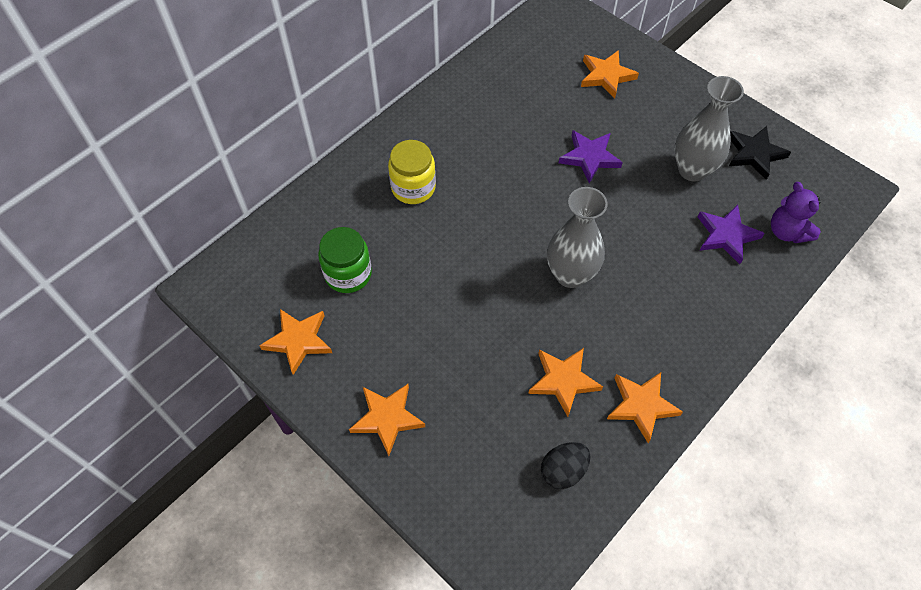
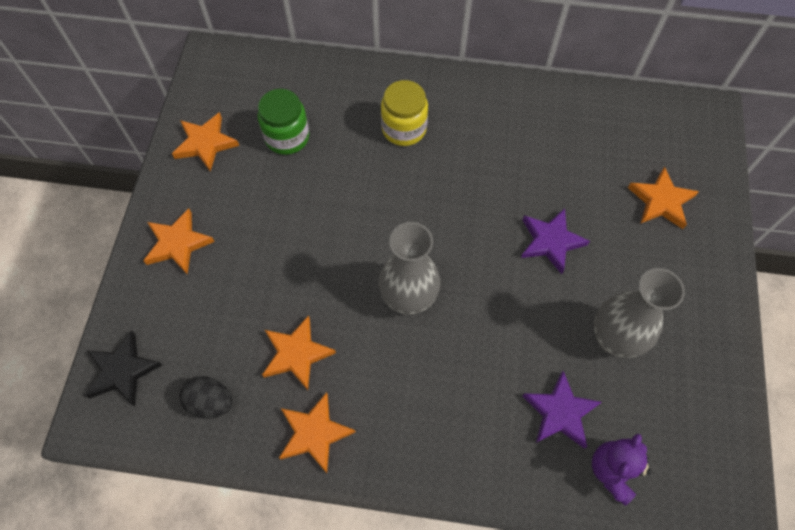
camera: 55 degrees right, 5 degrees up
(754, 154) = (687, 388): black star -> black star (122, 371)

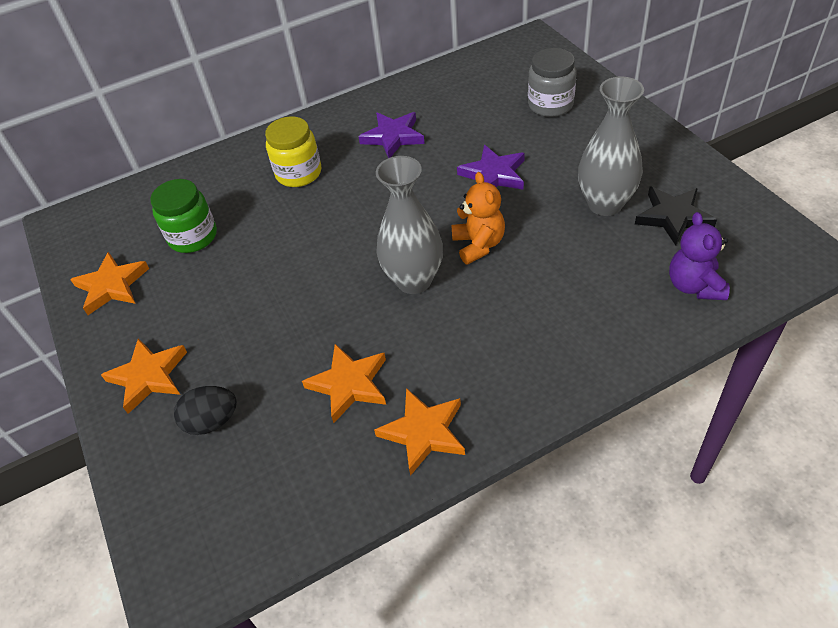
camera: 30 degrees left, 15 degrees down
(122, 371) = (176, 517): black star -> black star (673, 217)
(211, 402) = (297, 479): black egg -> black egg (212, 421)
(482, 302) = (478, 245): none -> orange teddy bear
(560, 412) = (615, 275): purple star -> purple star (393, 137)
(661, 201) = (550, 105): orange star -> grey jar

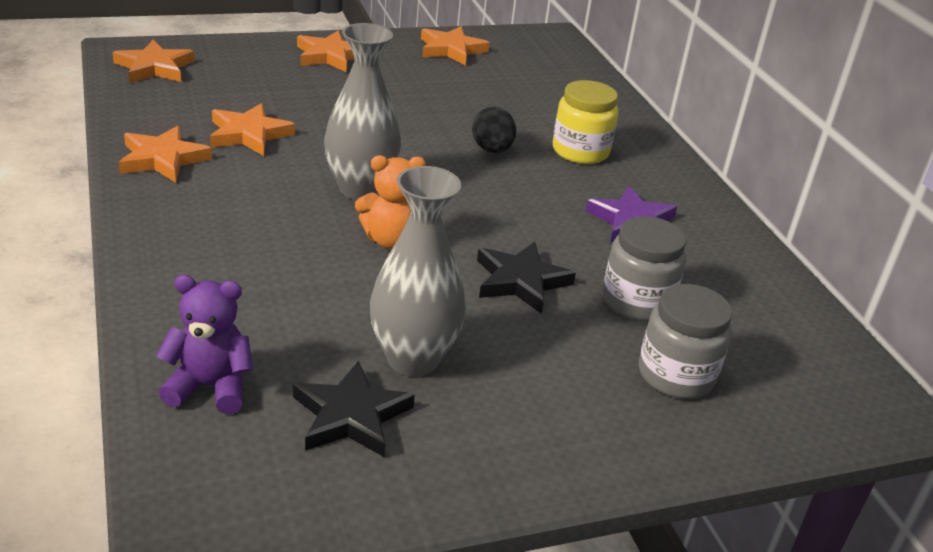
camera: 90 degrees right, 15 degrees down
(193, 237) = (499, 87): green jar -> none
(212, 421) = (260, 75): black egg -> black egg (492, 150)
(219, 530) = (154, 67): none -> orange star
(487, 125) = (636, 301): none -> grey jar
(493, 175) = (520, 281): purple star -> black star

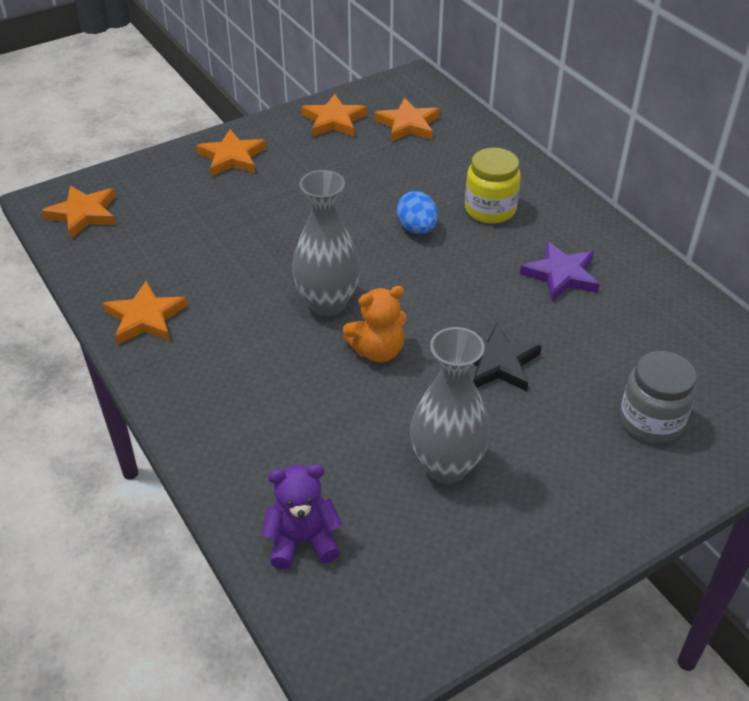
camera: 10 degrees left, 10 degrees up
(249, 134) = (205, 269): orange star -> orange star (408, 124)
(351, 416) = (423, 535): black star -> none
(492, 150) = (417, 228): black egg -> blue egg
(636, 301) = (595, 357): grey jar -> none

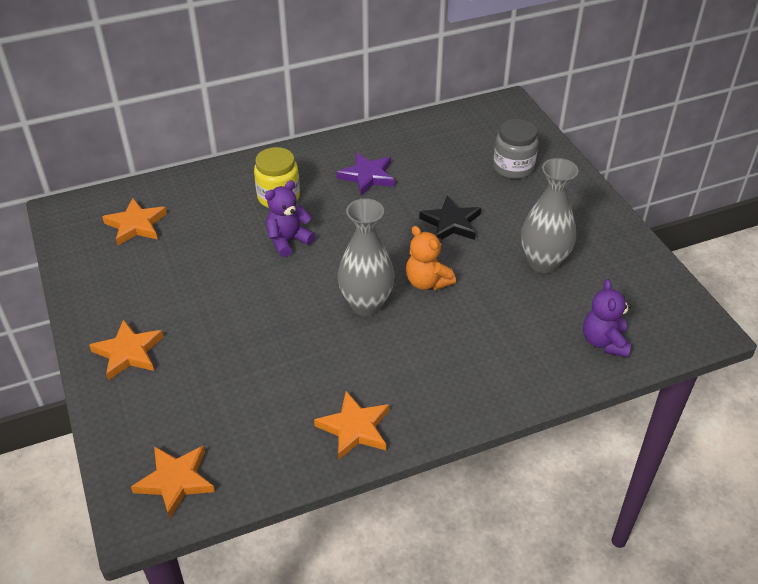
camera: 80 degrees left, 0 degrees up
(334, 120) = (103, 272): orange star -> none
(378, 351) = (427, 282): orange teddy bear -> orange teddy bear turned 150 degrees clockwise
(417, 228) = (288, 240): blue egg -> purple teddy bear

